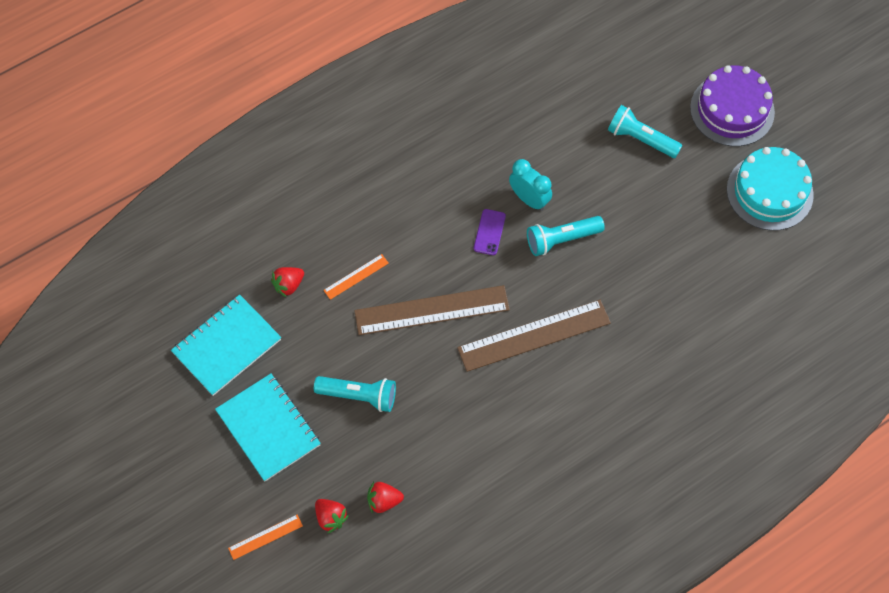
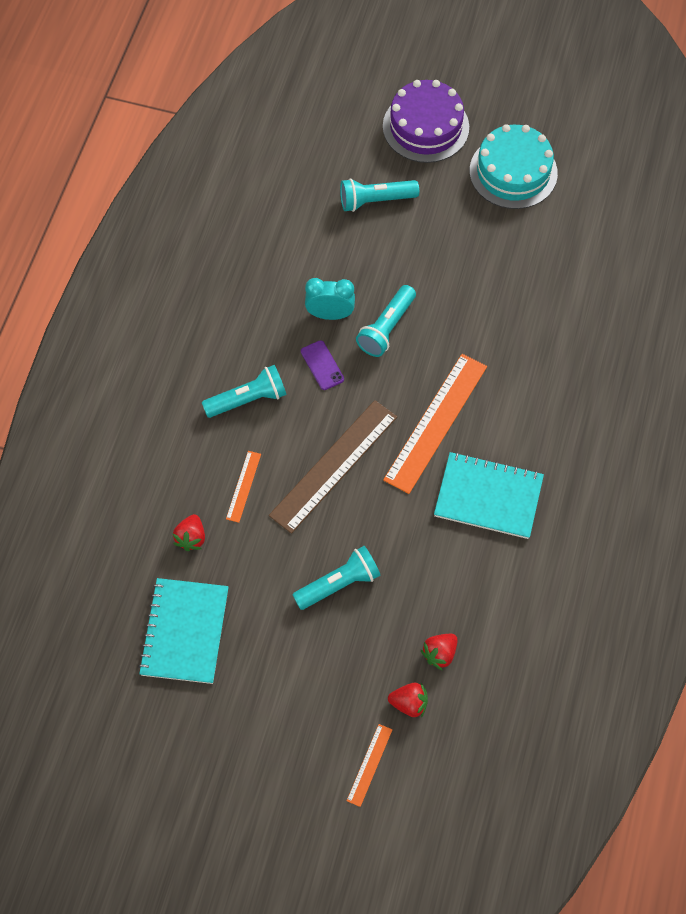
camera: 40 degrees left, 0 degrees up
(268, 428) = (286, 672): turquoise notebook -> turquoise notebook (488, 497)
(414, 217) = (248, 399): none -> turquoise flashlight
(534, 335) = (436, 422): brown ruler -> orange ruler

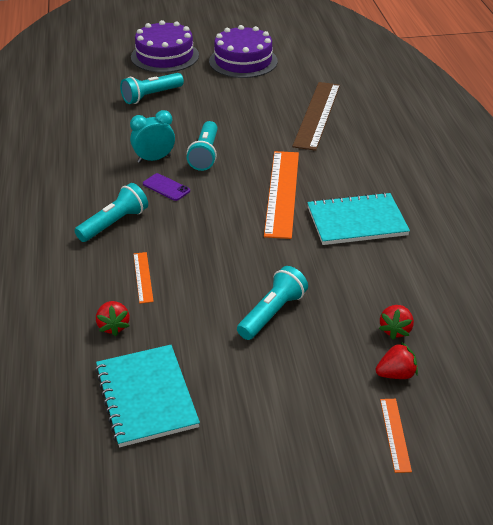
camera: 25 degrees left, 25 degrees down
(333, 465) = (215, 241): brown ruler -> brown ruler (317, 115)
(513, 172) = (243, 61): turquoise cake -> purple cake

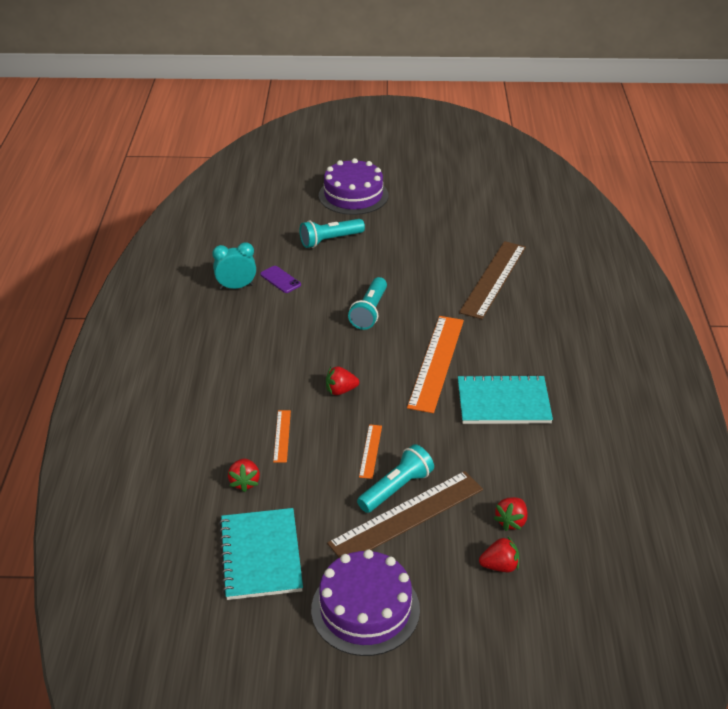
camera: 10 degrees right, 0 degrees up
(114, 223) = (266, 376): turquoise flashlight -> none
(154, 159) = (318, 311): turquoise clock -> turquoise clock (236, 287)
(166, 187) = (323, 344): purple phone -> purple phone (280, 280)
(193, 228) = (340, 390): none -> red strawberry
(243, 61) = (432, 209): purple cake -> purple cake (365, 609)
(290, 338) = (407, 516): none -> brown ruler
(395, 434) = (483, 625): orange ruler -> orange ruler (370, 451)

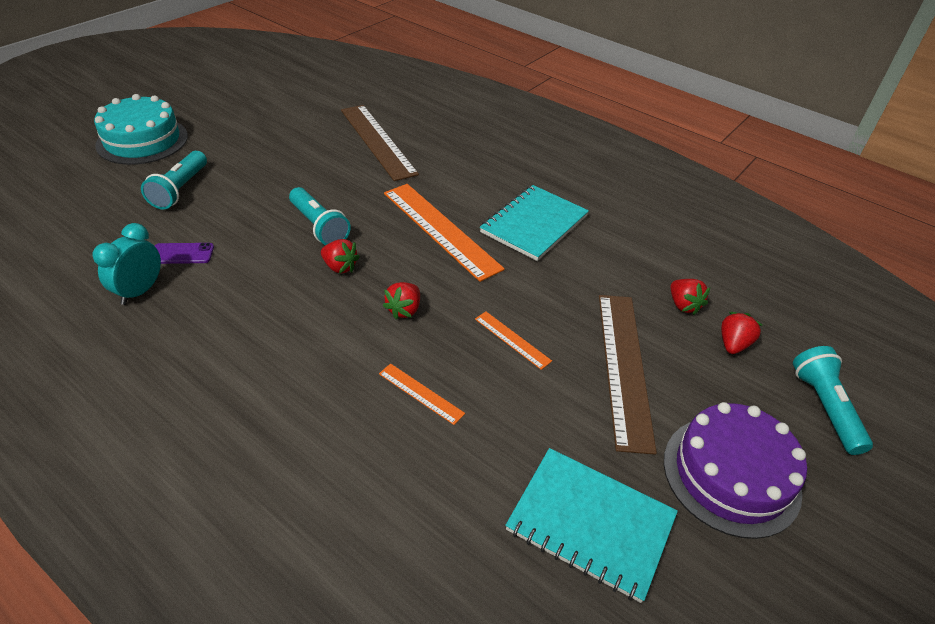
camera: 55 degrees left, 5 degrees up
(244, 482) = (461, 470): red strawberry -> red strawberry (340, 267)
(353, 195) = (142, 140): purple cake -> turquoise cake
(396, 488) = (580, 352): turquoise flashlight -> turquoise flashlight (824, 407)

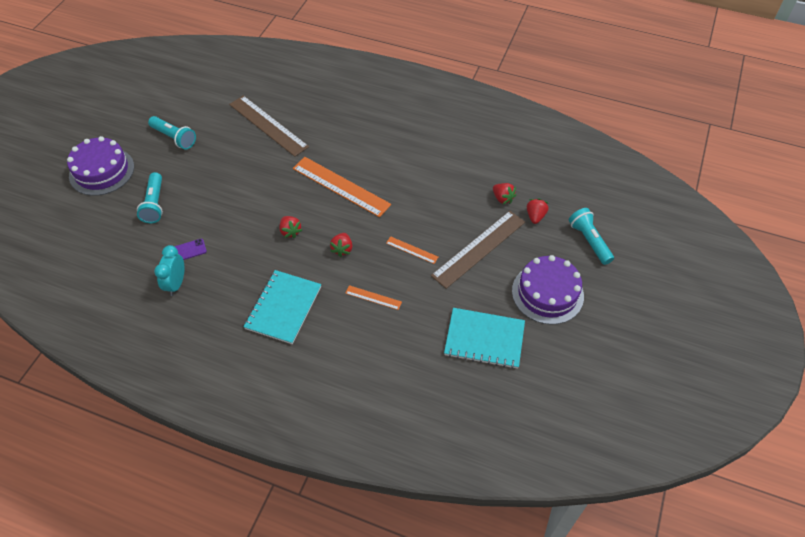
camera: 15 degrees left, 10 degrees up
(142, 140) = (101, 171): turquoise cake -> purple cake
(319, 226) = (263, 206): turquoise flashlight -> turquoise flashlight (174, 138)
(340, 267) = (290, 231): red strawberry -> red strawberry turned 45 degrees clockwise
(534, 224) = (398, 165): turquoise notebook -> turquoise notebook (283, 308)
(624, 367) = (479, 248): brown ruler -> brown ruler turned 60 degrees clockwise

